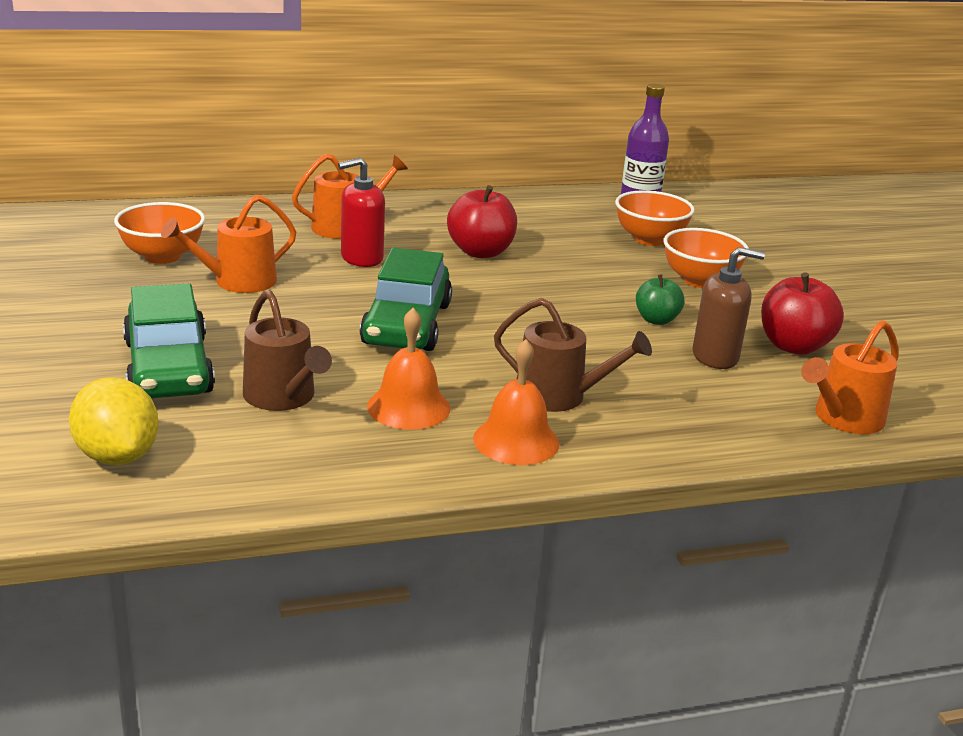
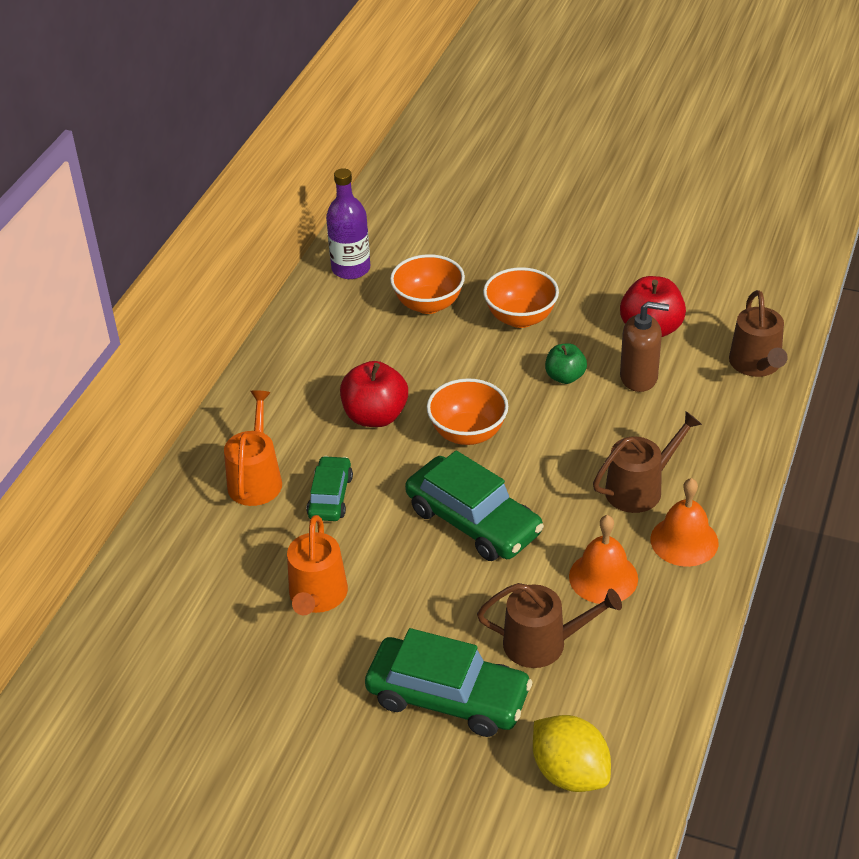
camera: 50 degrees left, 15 degrees up
(117, 456) = (570, 773): yellow lemon -> yellow lemon turned 45 degrees clockwise
(162, 256) = (223, 630): orange bowl -> orange bowl (468, 433)
(361, 258) = (330, 496): red soap dispenser -> green car
(715, 357) = (639, 377): brown soap dispenser -> brown soap dispenser turned 60 degrees clockwise
(844, 419) = (756, 364): orange watering can -> brown watering can

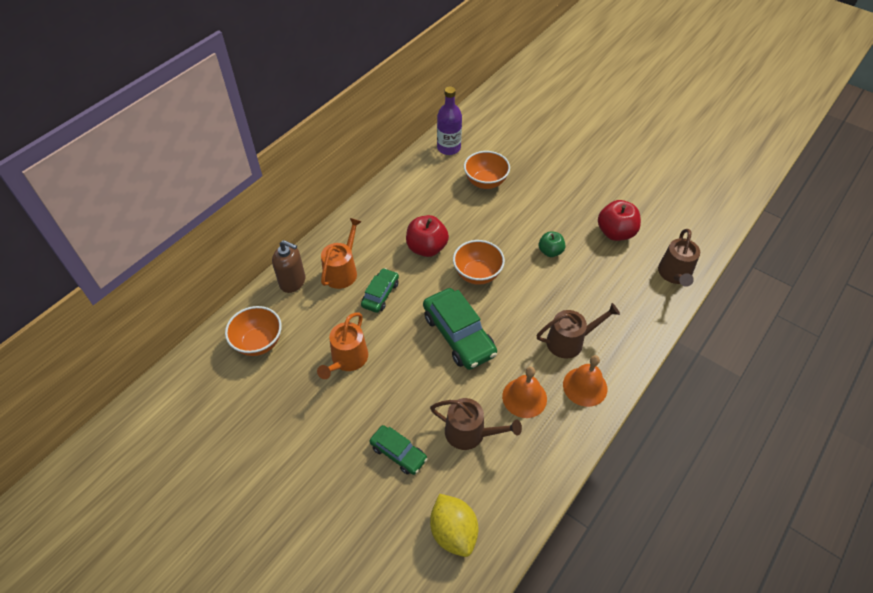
camera: 15 degrees right, 10 degrees up
(448, 697) = (398, 453): green car -> green car, size x0.58
(520, 318) = (537, 205): orange bowl -> orange bowl (258, 342)
(639, 377) = (596, 264): brown soap dispenser -> brown soap dispenser (293, 282)

